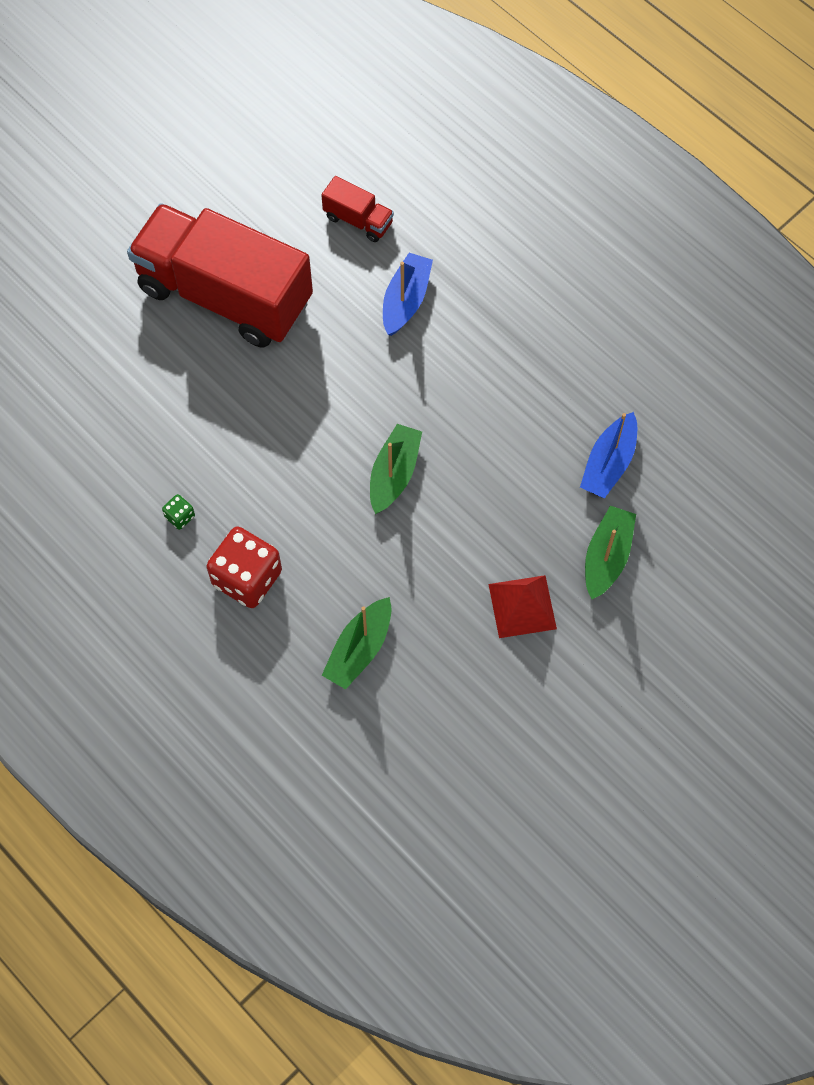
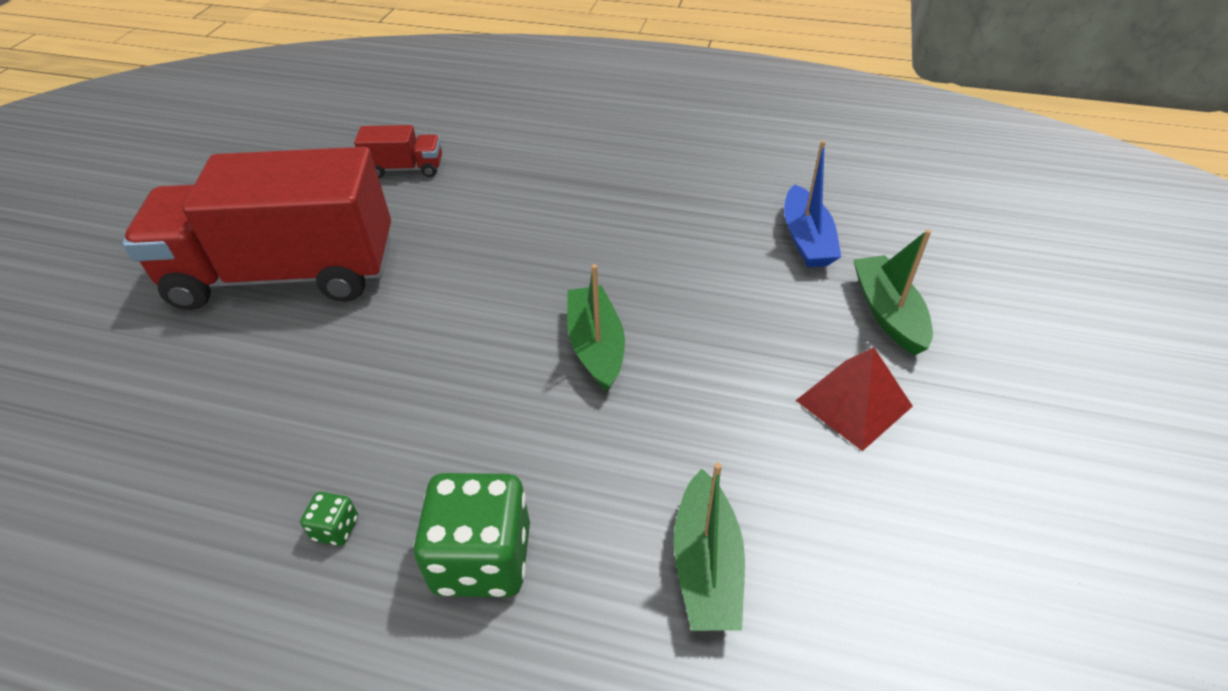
camera: 30 degrees left, 20 degrees down
(247, 578) = (482, 558): red dice -> green dice
(406, 300) = (496, 204): blue boat -> none

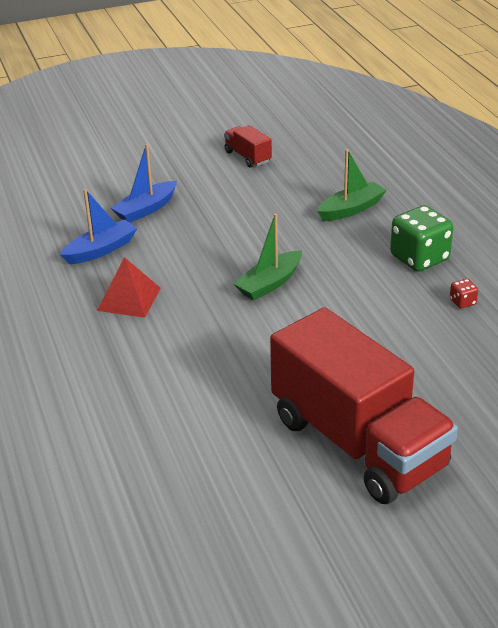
camera: 125 degrees left, 10 degrees down
(336, 528) = (462, 302): green dice -> red dice
(405, 168) = (183, 468): red truck -> red truck (248, 157)
(853, 403) = (223, 202): red pyramid -> red pyramid (129, 299)
(888, 313) = (146, 209): green boat -> blue boat

